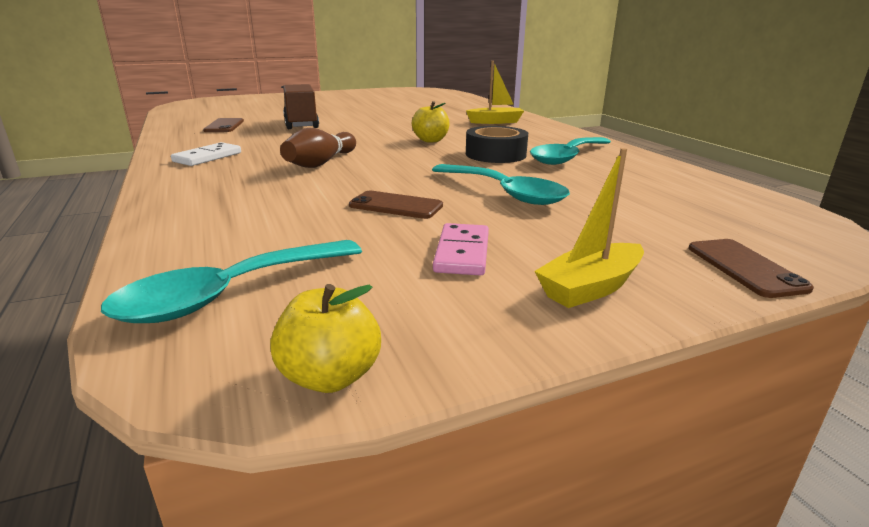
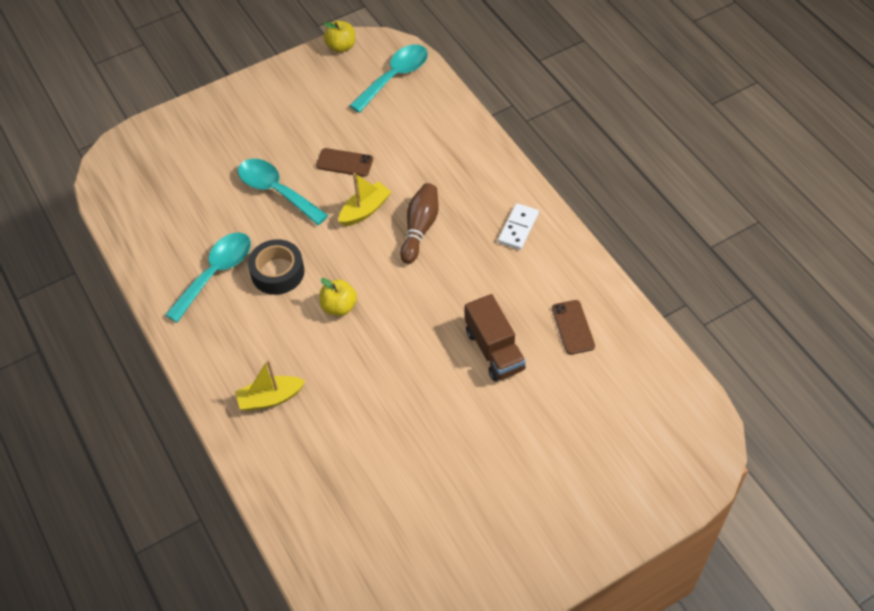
camera: 175 degrees right, 30 degrees up
(462, 253) = (303, 118): pink domino -> none
(590, 288) = (248, 99): yellow boat -> yellow boat (365, 210)
(745, 268) = (172, 123): brown phone -> none

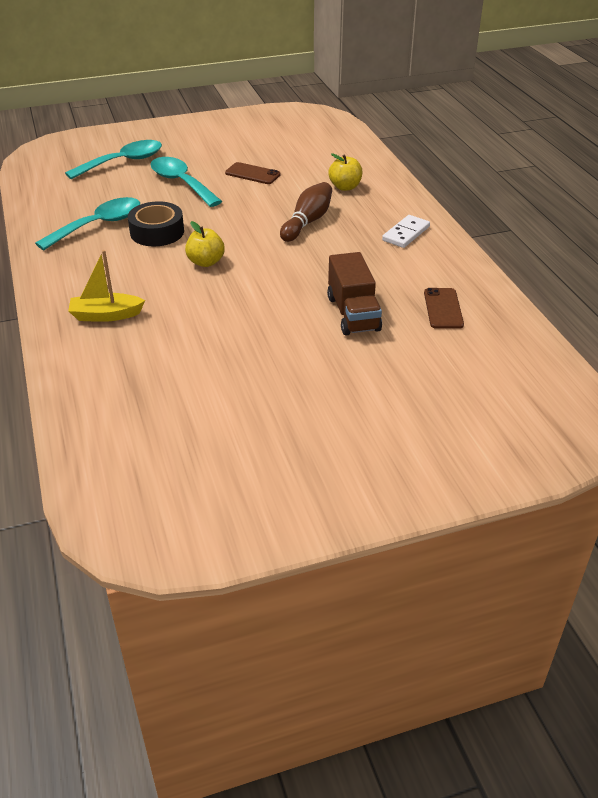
camera: 10 degrees right, 15 degrees down
(341, 47) = (279, 110): yellow apple -> yellow apple (345, 187)
(365, 210) = (259, 204): yellow boat -> none
(395, 77) = (320, 131): turquoise spoon -> turquoise spoon (123, 162)

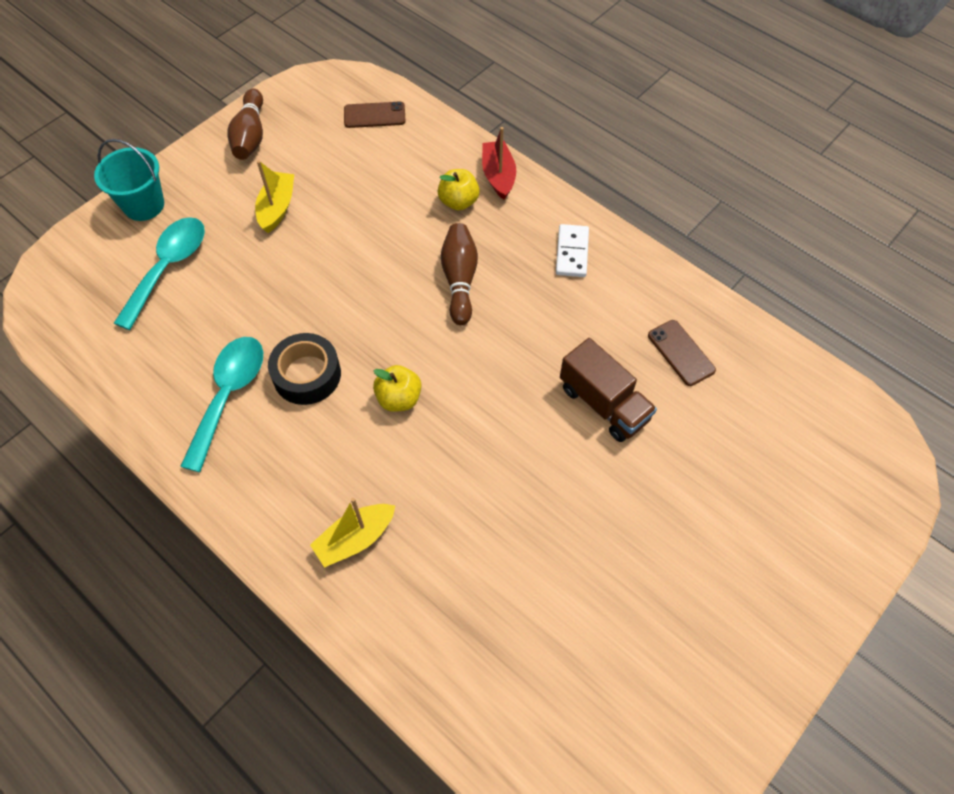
camera: 30 degrees left, 20 degrees up
(137, 133) = (144, 205): none -> turquoise bucket
(181, 183) = (269, 275): turquoise spoon -> none
(218, 156) = (277, 208): none -> yellow boat
(234, 122) = (250, 135): none -> brown bowling pin
(252, 174) = (341, 223): brown phone -> brown phone (374, 115)
(387, 183) = (498, 176): none -> red boat

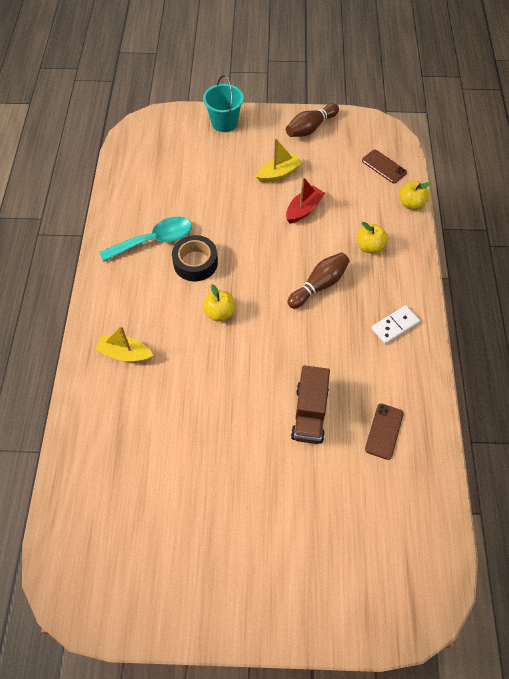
camera: 50 degrees right, 0 degrees up
(168, 267) = (200, 160): turquoise spoon -> none
(444, 129) = (411, 204): none -> yellow apple
(498, 176) = (408, 252): red boat -> red boat (303, 209)

